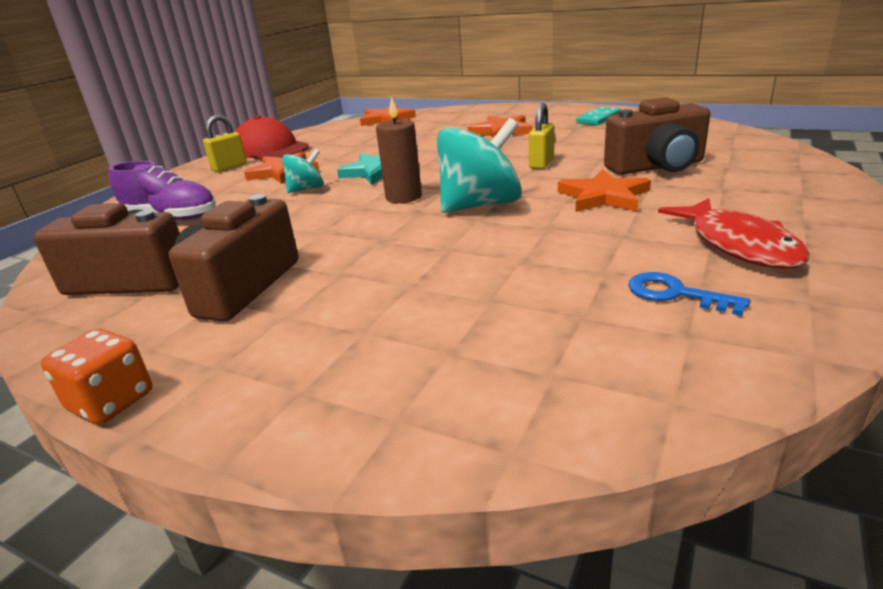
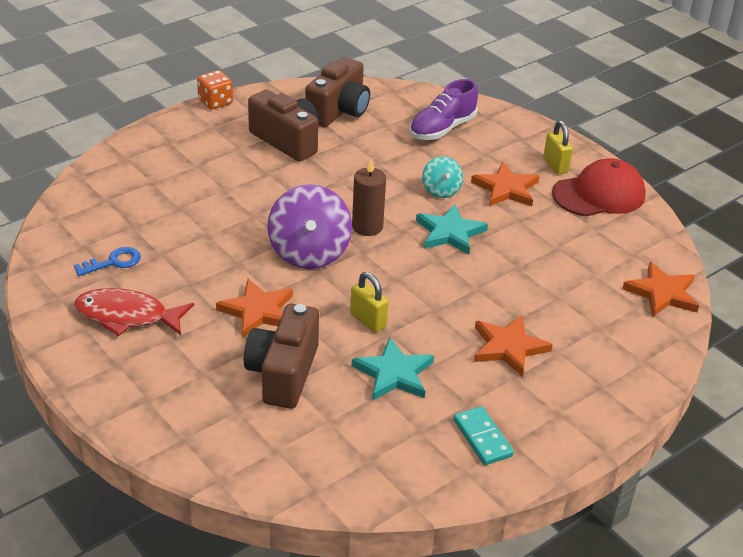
camera: 110 degrees right, 10 degrees up
(480, 205) = (309, 253): turquoise spinning top -> purple spinning top
(585, 144) = (394, 373): none -> turquoise star

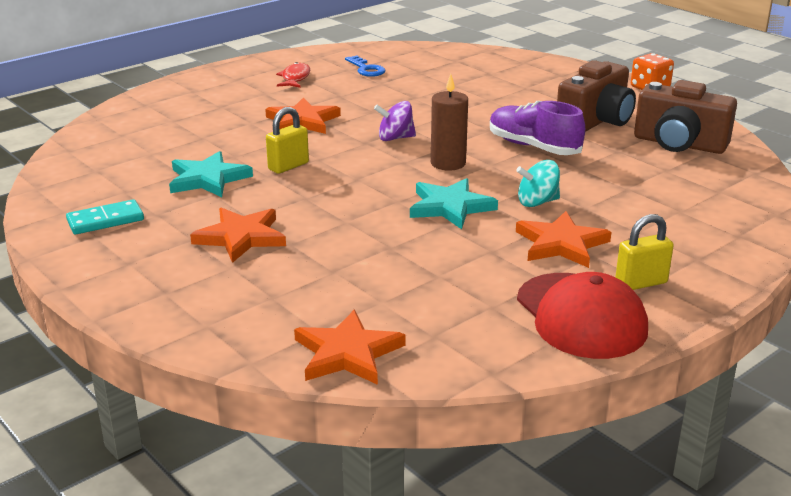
camera: 90 degrees right, 10 degrees down
(127, 316) = (295, 78): red fish -> red fish, size x0.61
(283, 373) = (216, 134): brown camera -> none
(309, 253) = (395, 138): purple spinning top -> purple spinning top, size x0.54
(442, 129) = (683, 203): purple shoe -> purple shoe (533, 147)

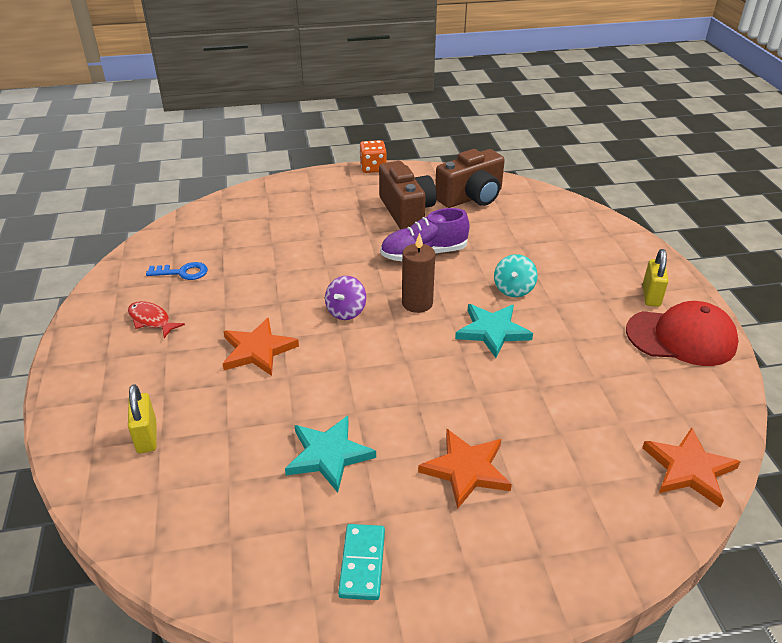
camera: 60 degrees left, 10 degrees up
(288, 166) = (347, 392): yellow padlock -> yellow padlock (147, 437)
(561, 244) = (581, 305): orange star -> none

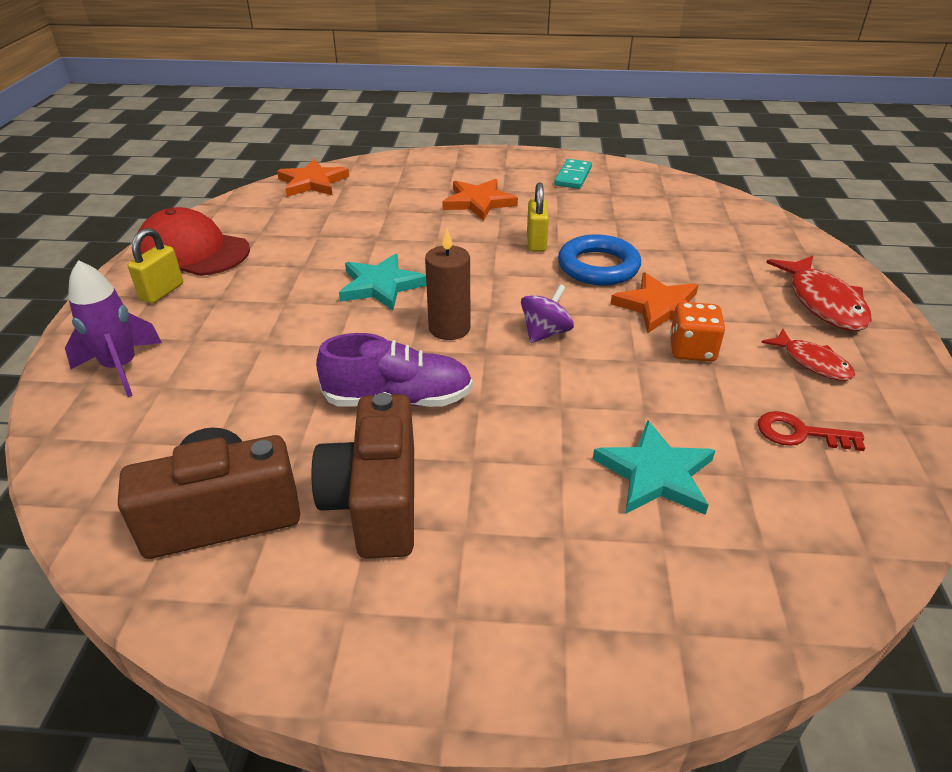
camera: 165 degrees left, 0 degrees up
(112, 380) = (823, 302): none -> red fish
(147, 437) = (757, 254): yellow padlock -> yellow padlock (536, 242)
(183, 272) = (799, 433): blue key -> red key
(312, 387) = (598, 266): none -> blue ring
(328, 455) = (588, 223): turquoise star -> turquoise star (655, 474)
(373, 168) = (377, 692): orange dice -> orange dice (692, 350)
(513, 289) = (314, 326): turquoise spinning top -> none
(602, 244) = (121, 368): none -> purple rocket

